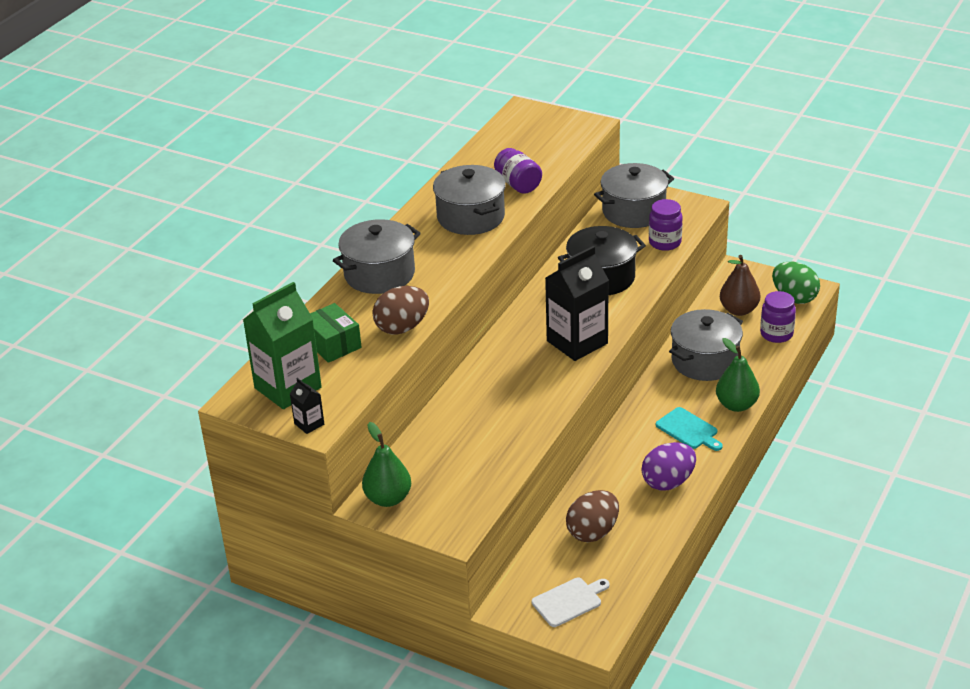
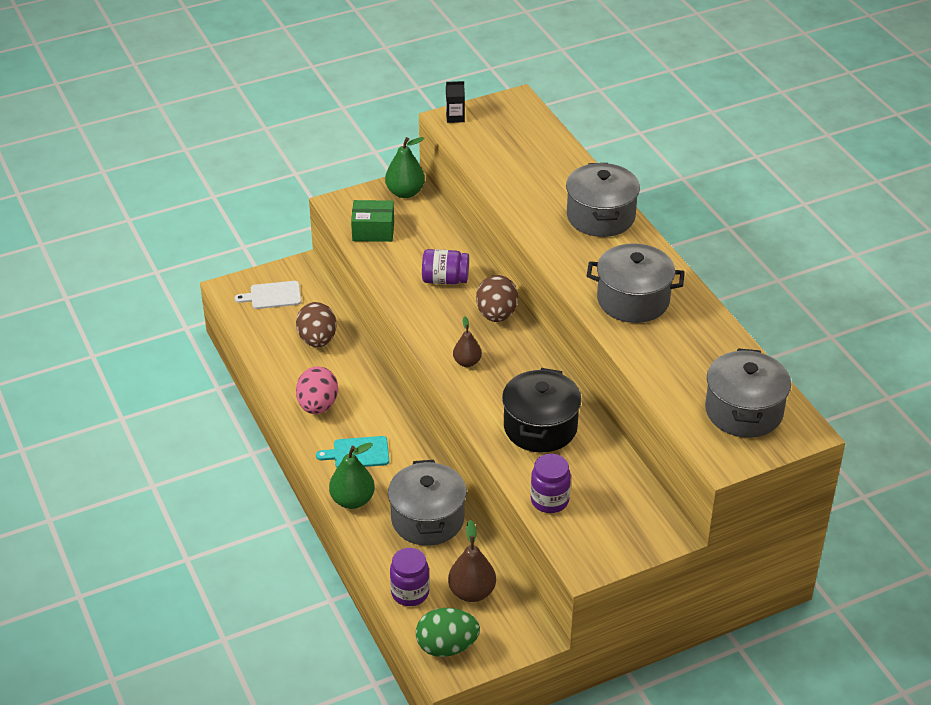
camera: 125 degrees right, 5 degrees up
(288, 388) = (506, 123): green carton -> none
(333, 344) = (533, 160): green box -> green box (373, 231)
(402, 327) = (515, 197): brown egg -> brown egg (496, 315)
(518, 184) = (658, 353): purple jar -> purple jar (445, 280)
(569, 601) = (272, 296): white cutting board -> white cutting board turned 75 degrees clockwise
(577, 342) = (467, 362): black carton -> brown pear
(633, 211) = (625, 512): grey pot -> grey pot (743, 411)
(668, 482) = (318, 406): purple egg -> pink egg

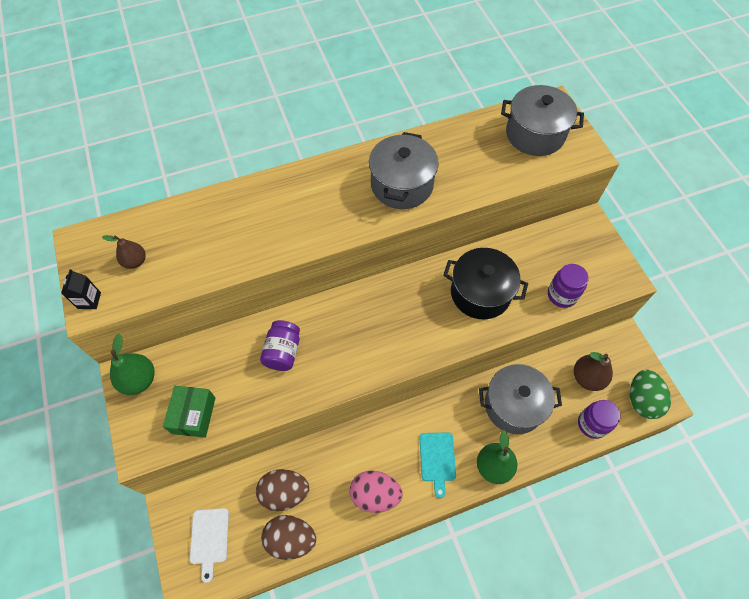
camera: 85 degrees left, 20 degrees up
(467, 362) = (398, 342): brown pear -> brown pear (135, 261)
(496, 315) = (338, 313): brown egg -> brown egg (291, 539)
(600, 216) = (284, 194): grey pot -> none

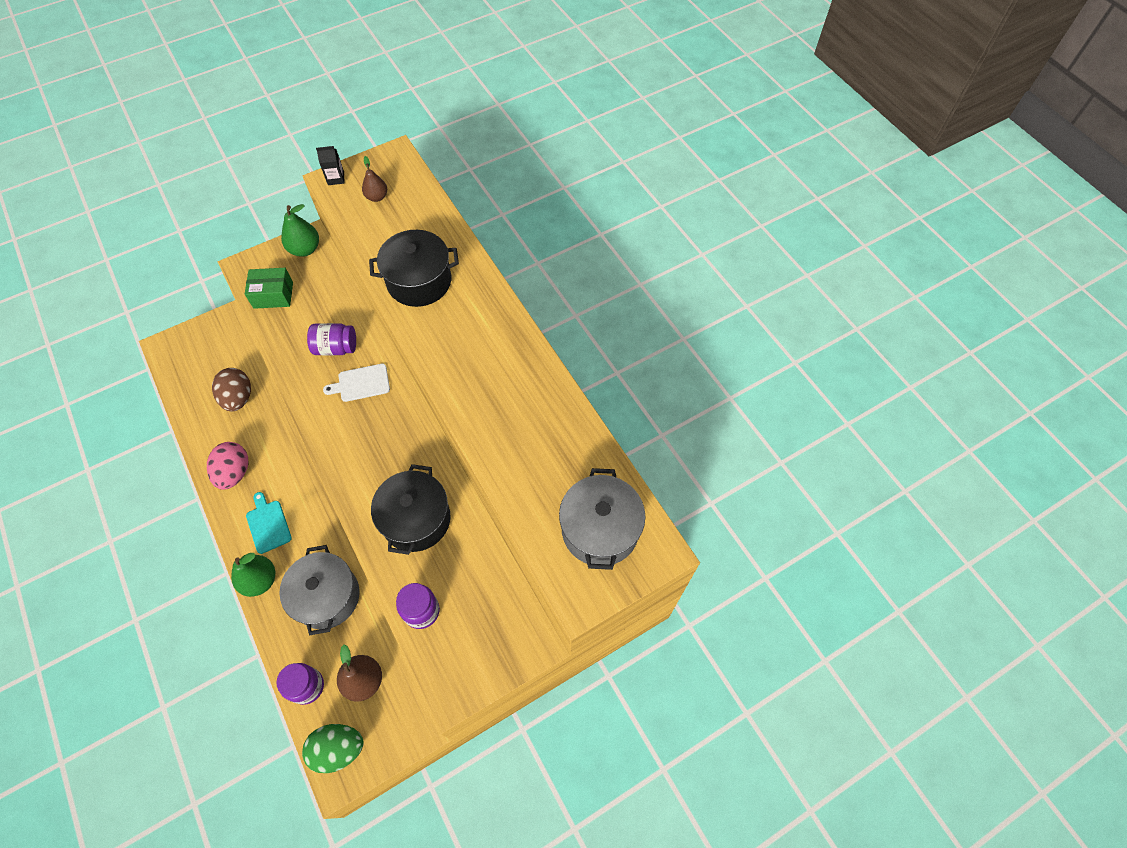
camera: 80 degrees right, 0 degrees up
(209, 539) = (202, 351): white cutting board -> white cutting board (361, 383)
(263, 231) = (419, 281): none -> black pot
(291, 539) = (198, 411): brown egg -> none
(402, 185) = (495, 392): grey pot -> none
(437, 459) = (268, 524): turquoise cutting board -> turquoise cutting board turned 75 degrees clockwise

